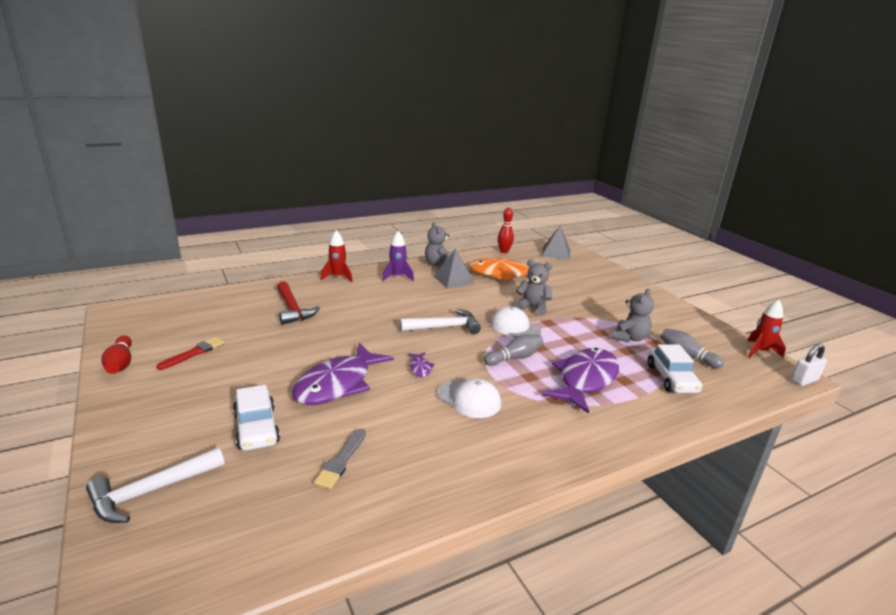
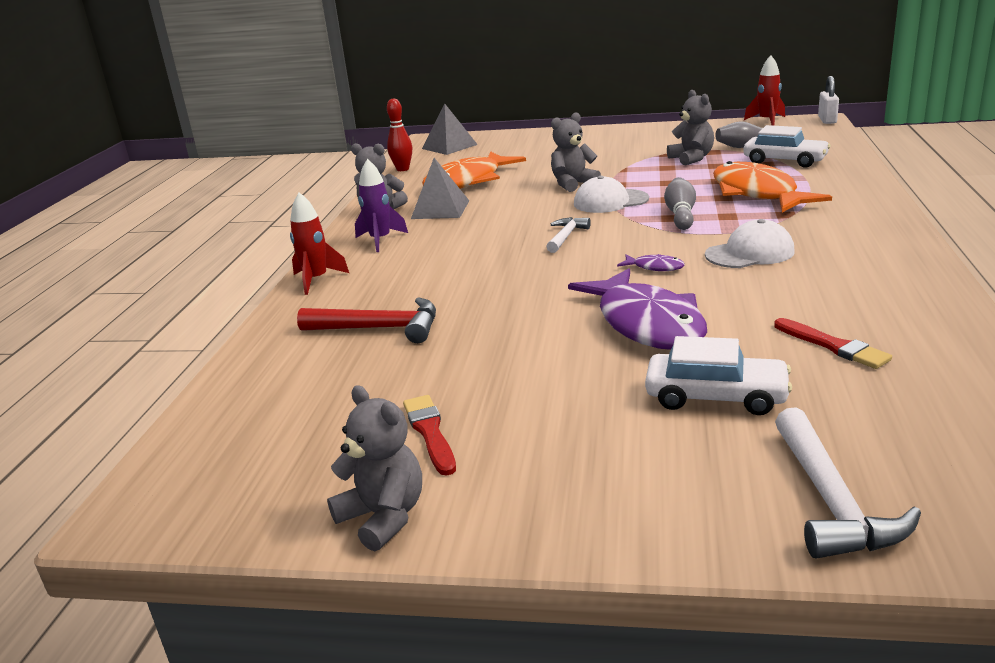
camera: 50 degrees left, 0 degrees up
(120, 363) = (383, 517): red bowling pin -> grey teddy bear
(341, 461) = (833, 346): grey brush -> red brush
(445, 327) = (566, 236): white hammer -> white hammer, size x0.62
(585, 380) = (757, 193): purple fish -> orange fish

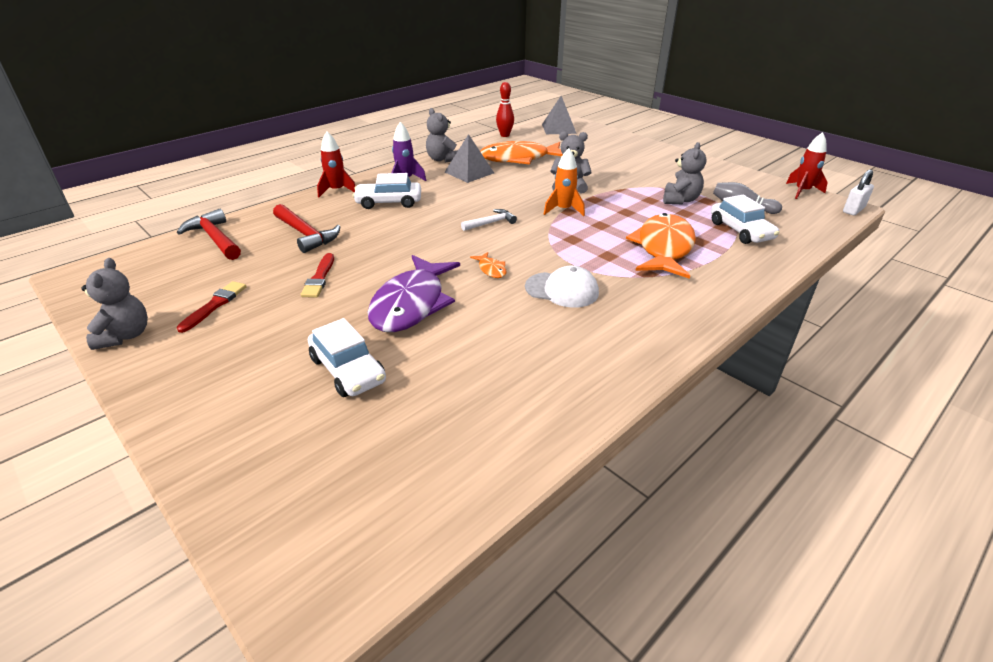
camera: 35 degrees right, 10 degrees up
(260, 384) = (215, 238): none -> red hammer
(411, 264) = (389, 202): none -> white car
(610, 201) = (563, 210): white cap -> orange rocket
(655, 267) = (491, 269): purple fish -> orange fish
(680, 215) = (582, 240): grey bowling pin -> none
(831, 501) = (265, 468): white hammer -> none
(833, 346) = (467, 381): red brush -> red brush (319, 278)

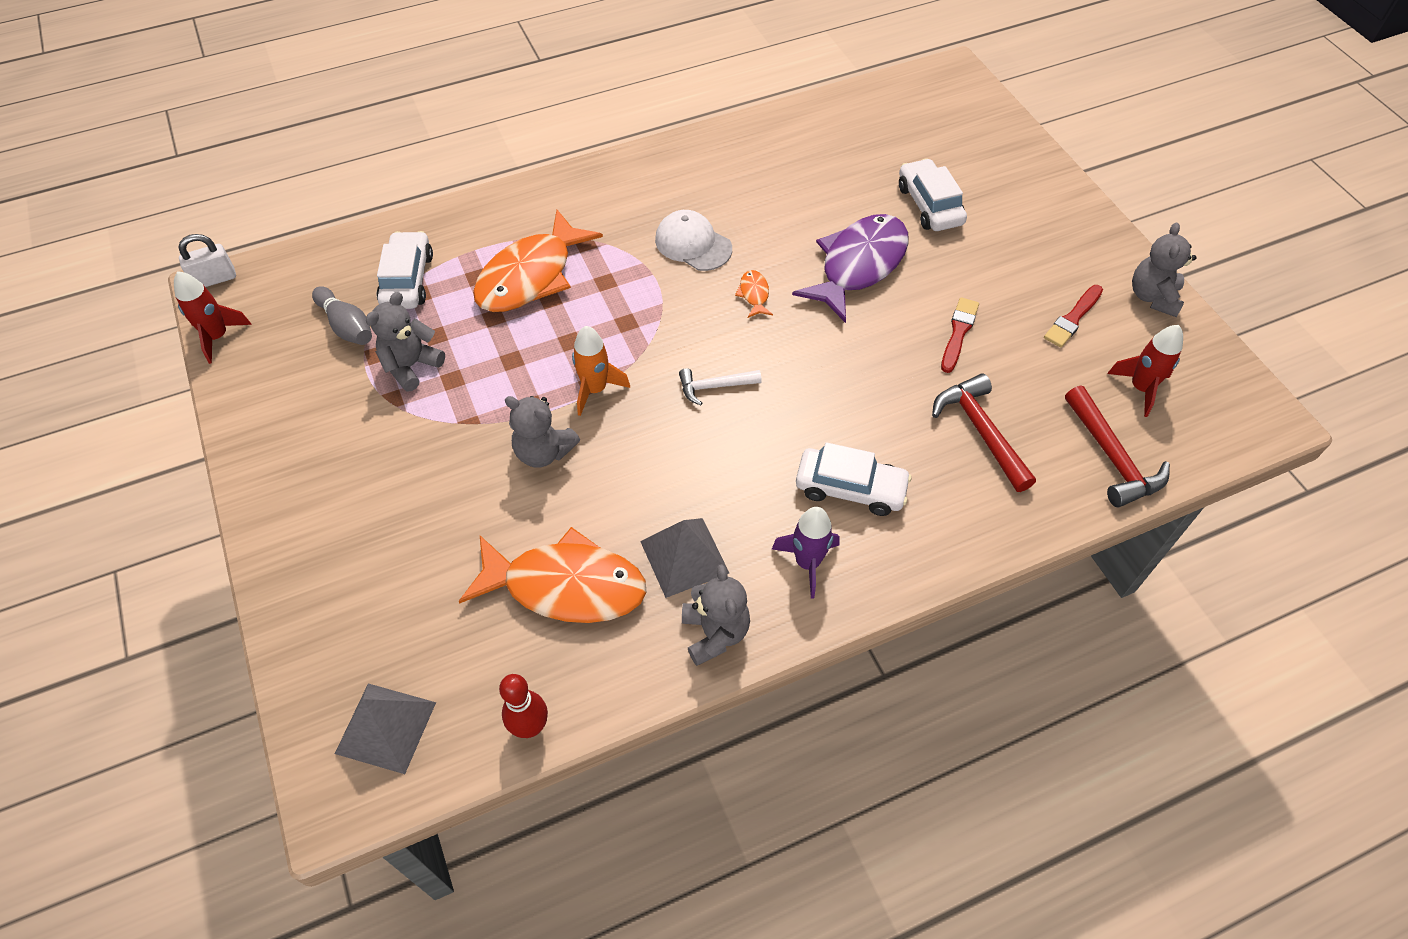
camera: 160 degrees left, 20 degrees up
(337, 191) = (934, 556): red rocket -> red rocket (1140, 388)

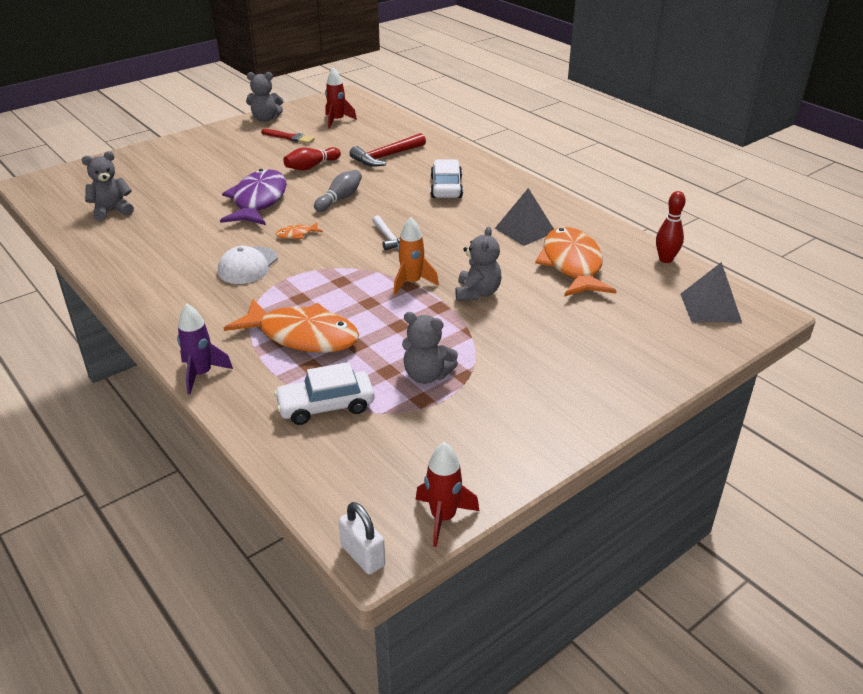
camera: 105 degrees left, 20 degrees down
(347, 326) = (396, 428): grey bowling pin -> grey bowling pin (340, 199)
(715, 633) = (566, 214): grey teddy bear -> grey teddy bear (112, 211)
(807, 563) = (504, 194): purple rocket -> purple rocket (201, 374)
(858, 265) = (258, 201): purple fish -> purple fish turned 75 degrees clockwise
(929, 205) = (191, 182): white car -> none
(958, 332) = (311, 166): red brush -> red bowling pin
(1112, 457) = (388, 126): red hammer -> none

